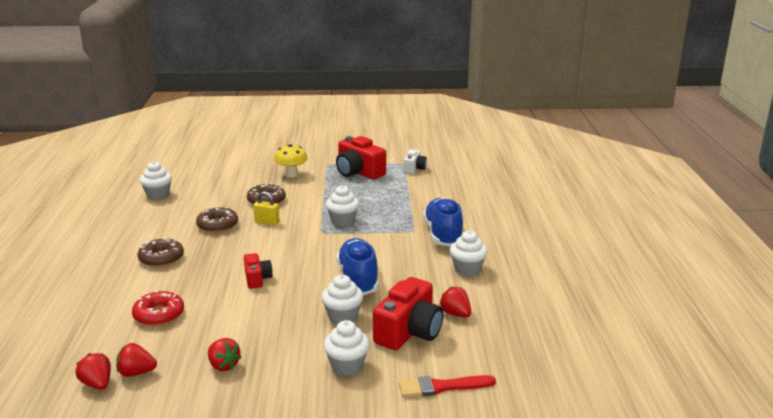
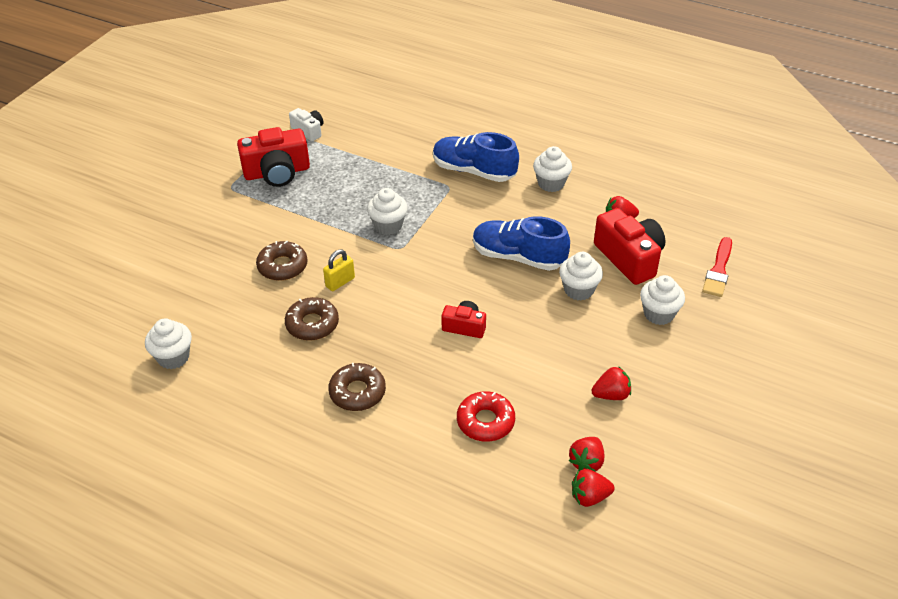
camera: 60 degrees left, 20 degrees up
(291, 175) = (230, 225): yellow mushroom -> none

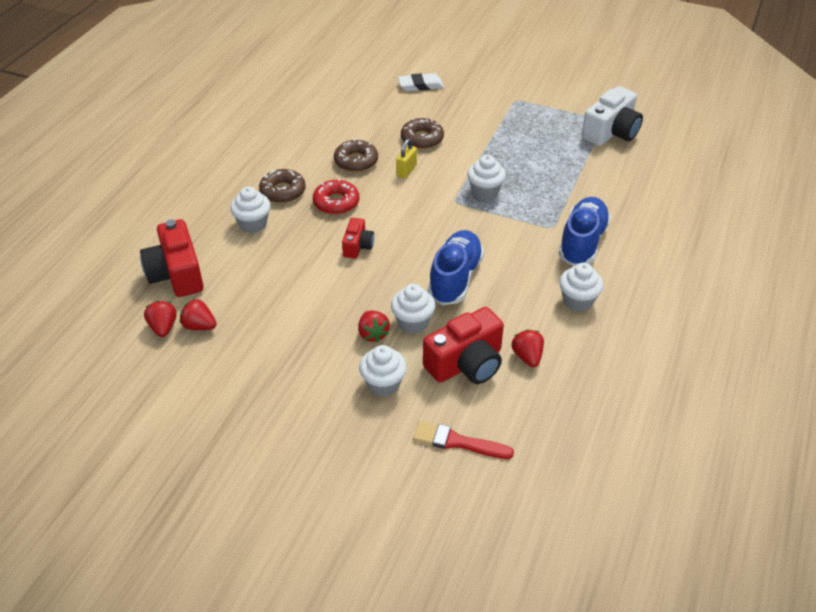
camera: 85 degrees right, 0 degrees up
(171, 261) = (420, 85): none -> white eraser
(173, 357) = (319, 102): white cupcake -> white cupcake (253, 224)
(277, 172) = (544, 121): red camera -> red camera (176, 274)
(308, 131) = (611, 132): white camera -> white camera, size x1.81
(340, 282) = (406, 171): yellow padlock -> yellow padlock turned 75 degrees clockwise
(485, 421) = (248, 263): red donut -> red donut (336, 202)
(611, 395) = (275, 344): red strawberry -> red strawberry (373, 334)

